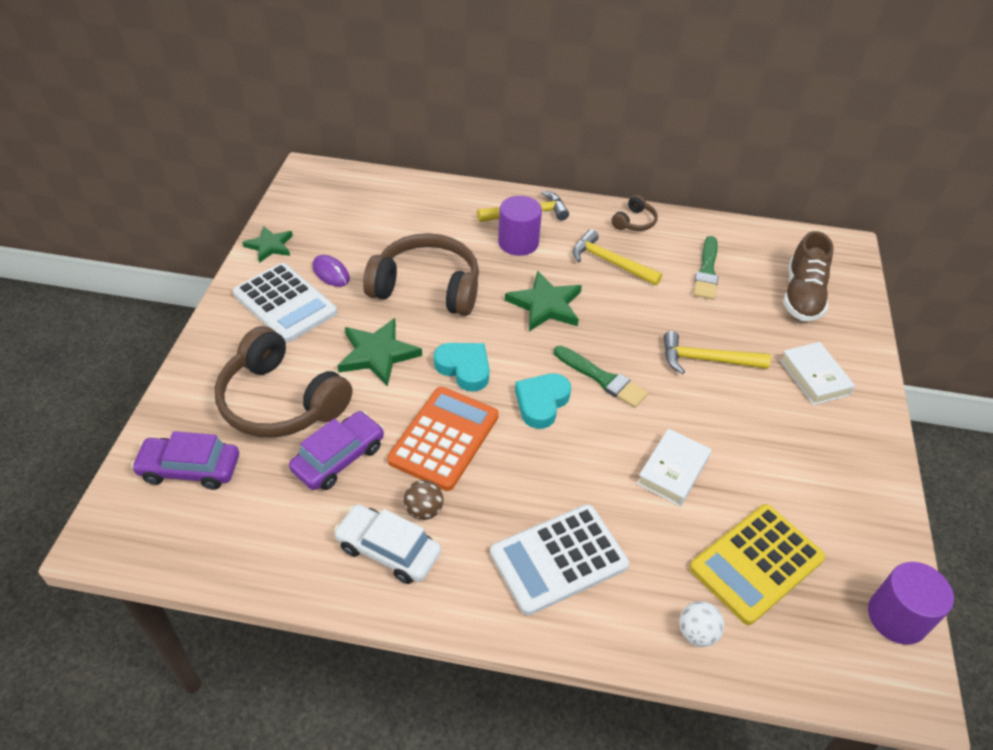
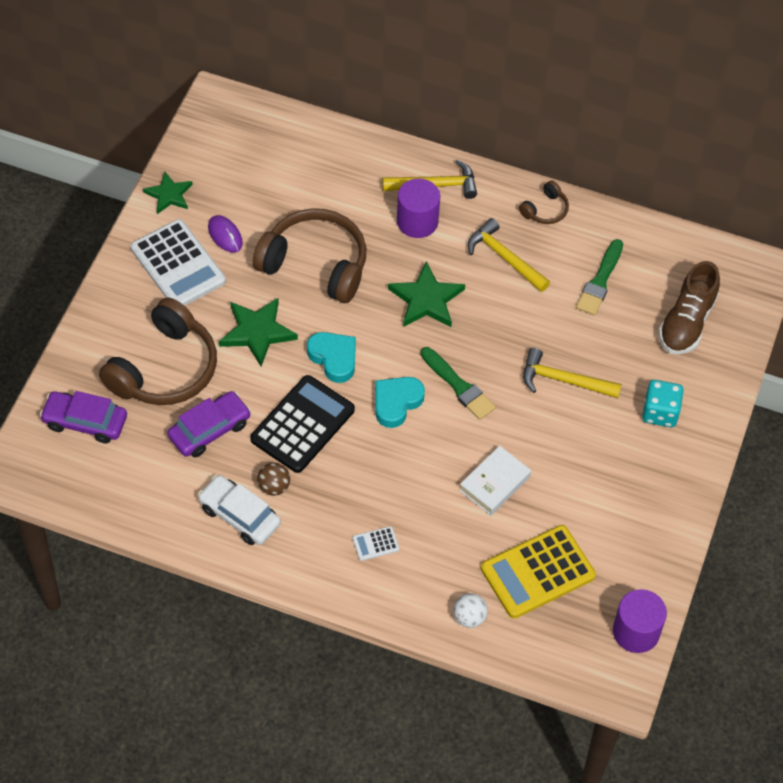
camera: 10 degrees right, 10 degrees up
(280, 401) = (165, 369): brown headphones -> brown headphones turned 105 degrees counterclockwise
(444, 438) = (302, 425): orange calculator -> black calculator
(558, 559) = (375, 544): white calculator -> white calculator, size x0.43
(814, 377) = (660, 412): white book -> turquoise dice

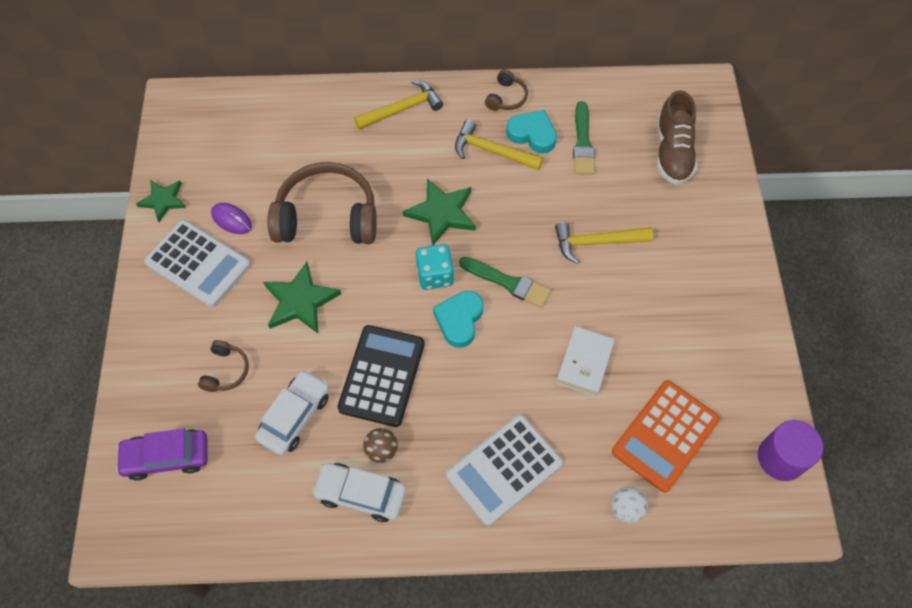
camera: 20 degrees left, 5 degrees up
(165, 369) = (226, 371): brown headphones -> brown headphones, size x0.45
(209, 430) = (295, 416): purple car -> white car
(334, 358) = (383, 299): turquoise heart -> turquoise heart (532, 134)
(375, 544) = (504, 469): white calculator -> white calculator, size x2.35
(417, 221) = (401, 146): purple cylinder -> none
(537, 572) = (665, 435): yellow calculator -> orange calculator
(660, 412) = (692, 240): turquoise dice -> turquoise dice (435, 275)

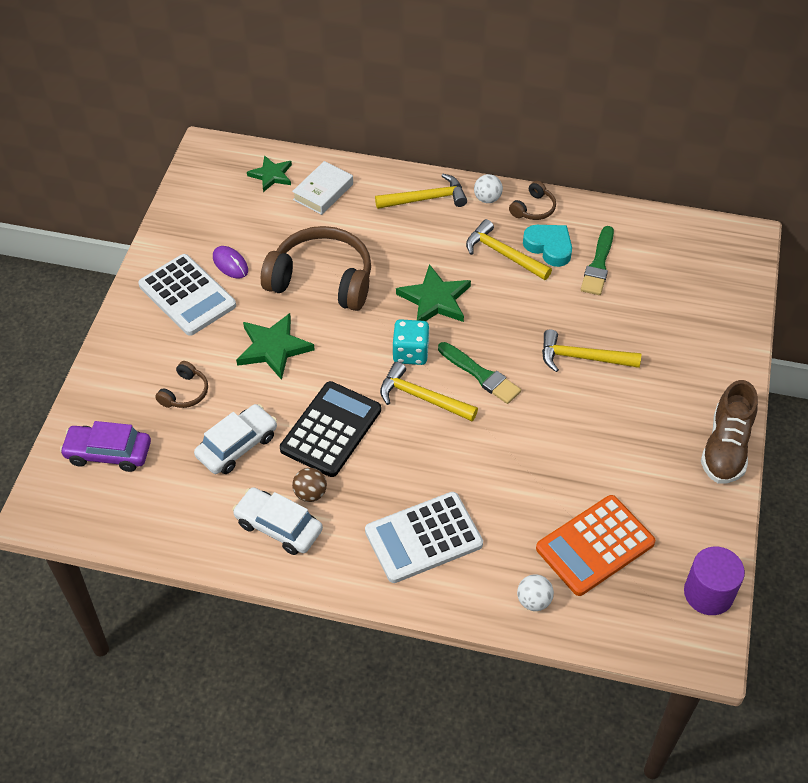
camera: 15 degrees right, 10 degrees down
(163, 200) = (171, 234): green star -> green star (271, 175)
(459, 320) = (422, 398): turquoise heart -> yellow hammer
(460, 96) = (487, 199): none -> white ball
(584, 364) = (534, 463): white book -> white book (323, 192)
(672, 152) = (689, 292): brown shoe -> brown shoe (726, 447)

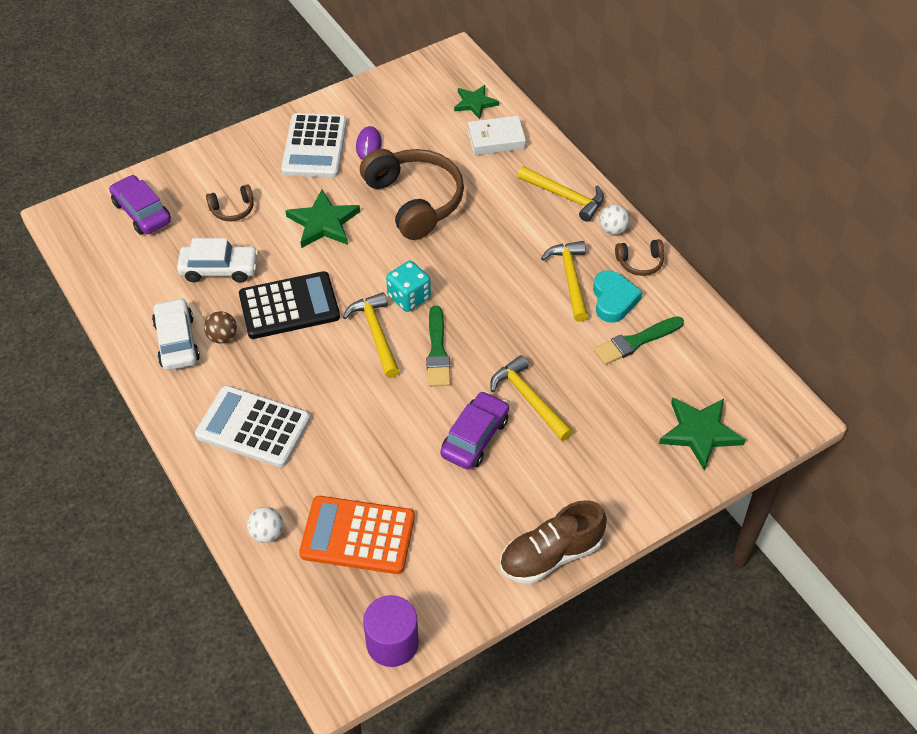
camera: 45 degrees right, 0 degrees up
(435, 299) = (475, 273): green star -> green star (700, 433)
(582, 412) = (475, 437): none -> purple car

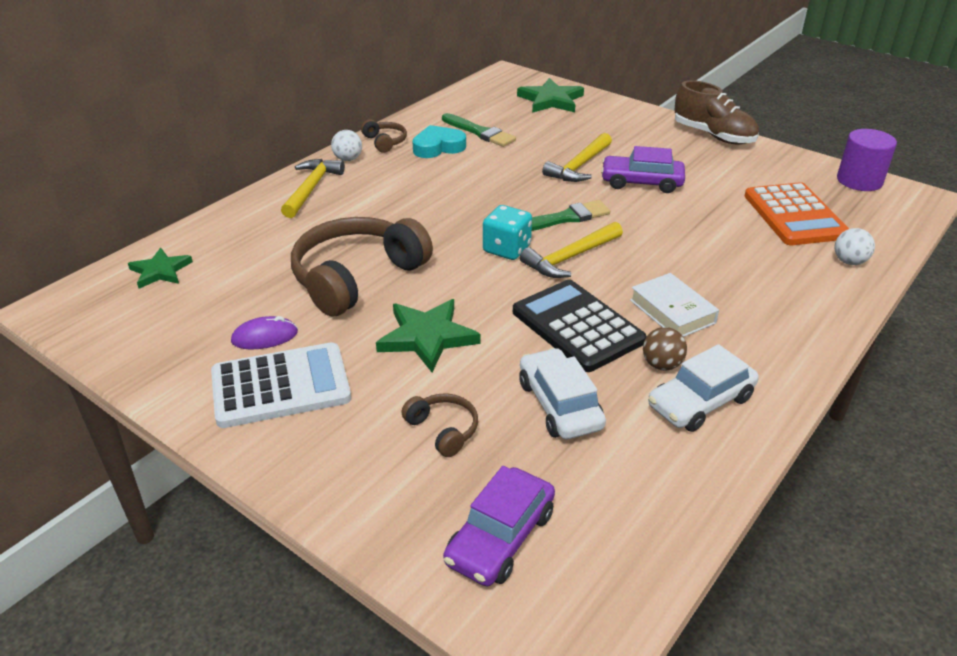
camera: 110 degrees left, 15 degrees down
(253, 427) = (753, 304): white calculator -> none
(496, 140) = (229, 244): white book -> white book (672, 311)
(570, 279) = (425, 169): yellow hammer -> none

